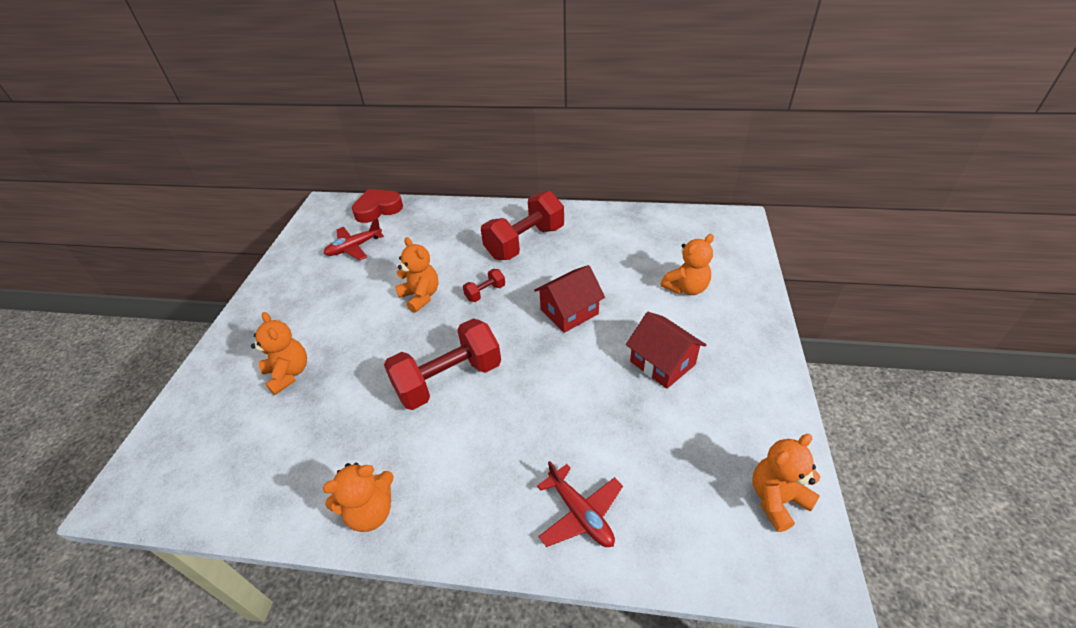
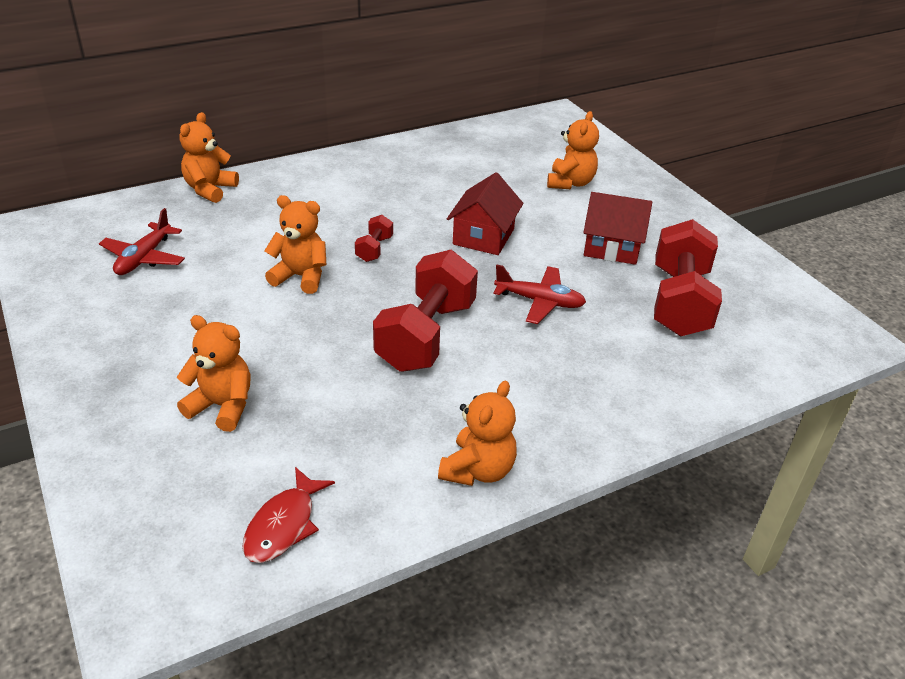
camera: 40 degrees left, 5 degrees down
(232, 481) = (284, 525): none -> red fish
(378, 209) = (125, 210): red heart -> none
(525, 242) = (365, 191): red dumbbell -> red dumbbell (679, 302)
(580, 514) = (664, 379): red plane -> red plane (539, 301)
(777, 499) = (788, 304): orange teddy bear -> orange teddy bear (210, 189)

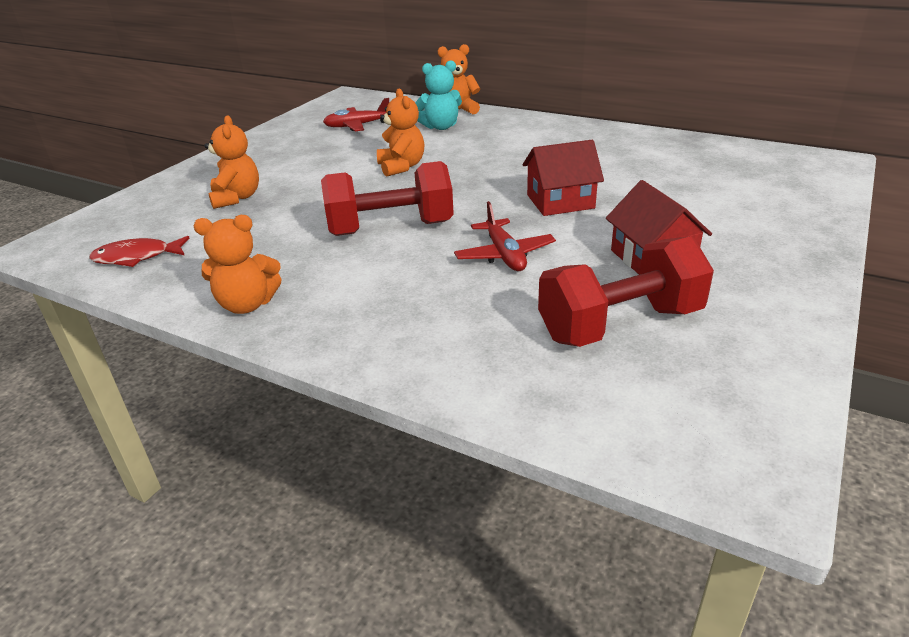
camera: 60 degrees right, 5 degrees down
(237, 216) = (441, 127): none -> turquoise teddy bear
(374, 249) = (472, 174): red dumbbell -> none
(570, 183) = (722, 205): orange teddy bear -> none

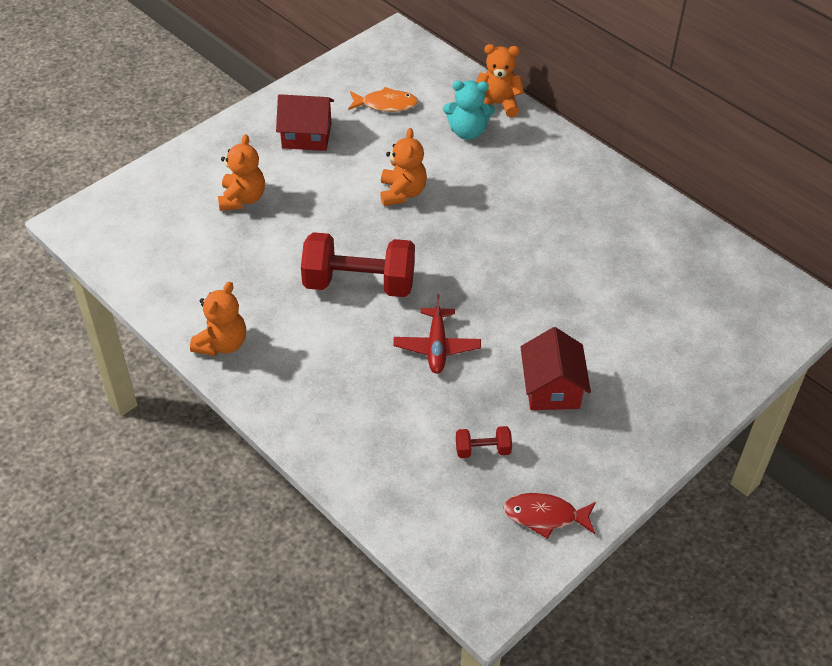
camera: 15 degrees right, 15 degrees up
(137, 257) = (149, 260): red fish -> red fish (545, 516)
(247, 304) = (222, 344): orange teddy bear -> orange teddy bear turned 75 degrees counterclockwise
(357, 126) = (386, 104): red plane -> orange fish
(560, 201) = (519, 291): red house -> red house (306, 136)
(620, 324) = (482, 450): red dumbbell -> red dumbbell, size x0.45

